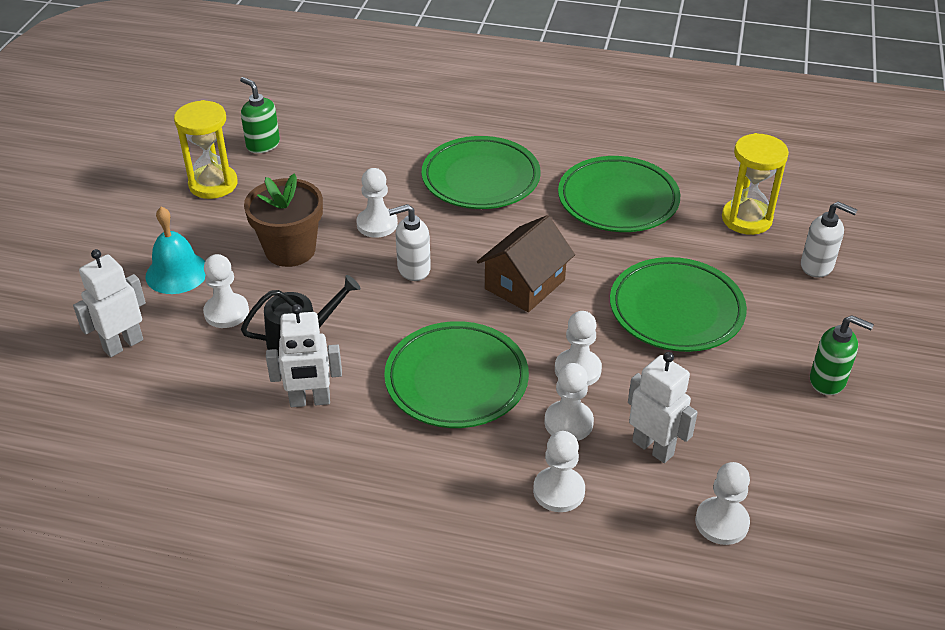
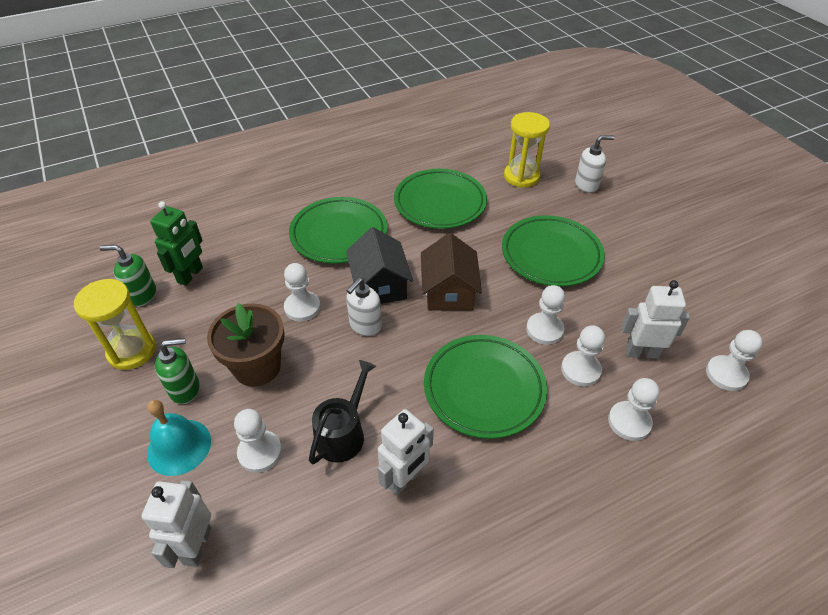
camera: 40 degrees left, 5 degrees up
(315, 148) = (190, 275): none -> green robot
(466, 243) = (380, 285): none -> black house
(828, 381) = (669, 249): green soap dispenser -> green soap dispenser (185, 389)

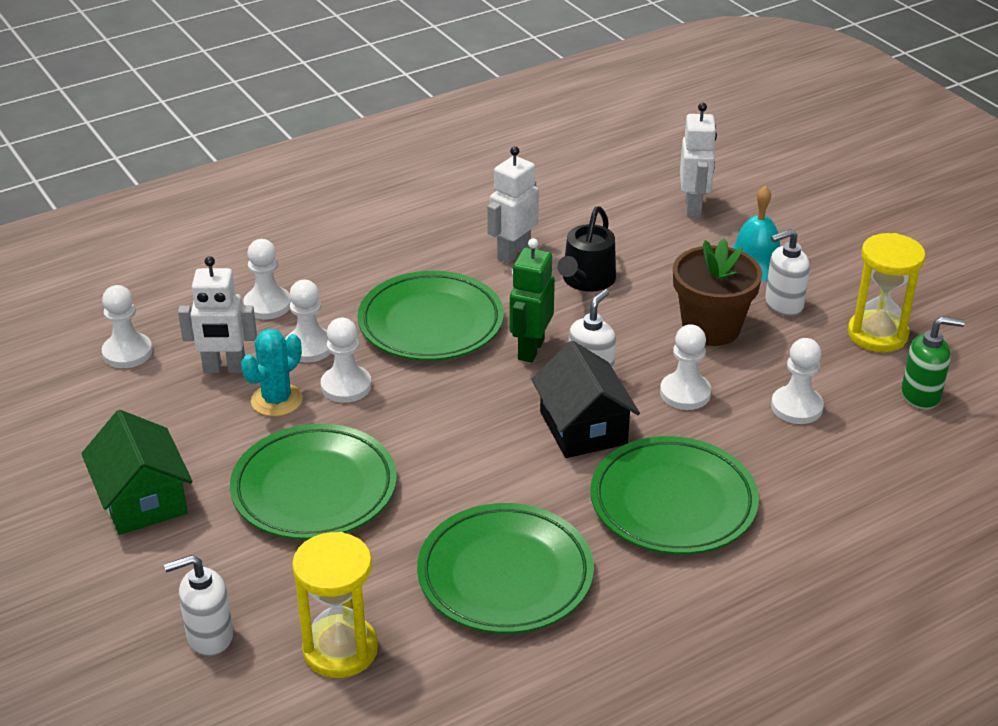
camera: 175 degrees right, 10 degrees down
(185, 389) = (783, 304): green soap dispenser -> white soap dispenser
(190, 275) = (872, 425): green robot -> green robot (530, 349)
(260, 452) = (668, 262): white pawn -> white pawn (796, 407)
(449, 291) = (479, 425): brown house -> none
(592, 321) = (277, 400): none -> turquoise cactus
(654, 255) = (143, 499): none -> green house

